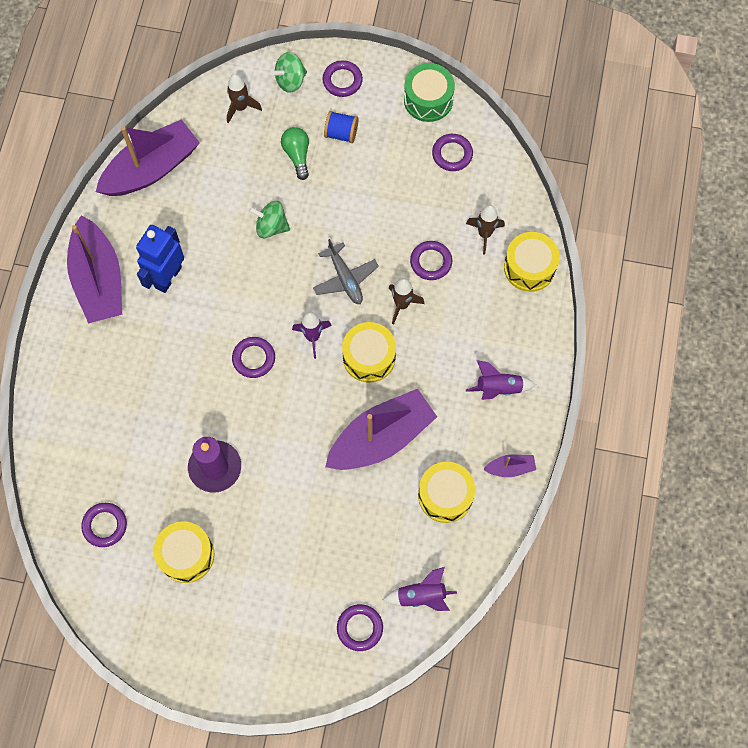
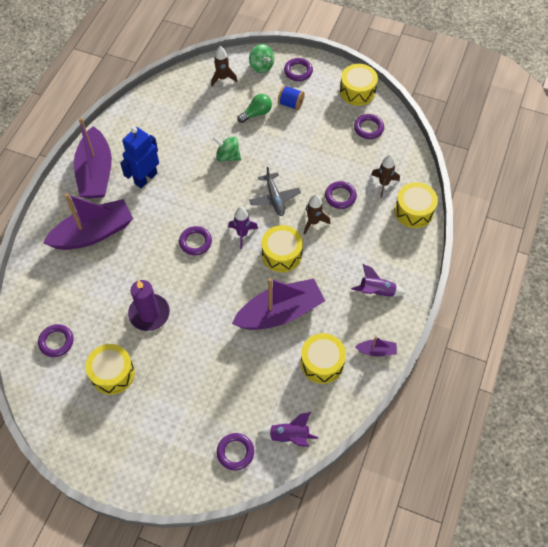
camera: 10 degrees right, 10 degrees down
(151, 169) = (151, 107): purple boat -> purple boat (93, 233)
(290, 80) = (261, 66): green spinning top -> green spinning top turned 105 degrees counterclockwise
(297, 155) = (256, 113): green light bulb -> green light bulb turned 60 degrees clockwise
(428, 100) = (357, 91): green drum -> yellow drum

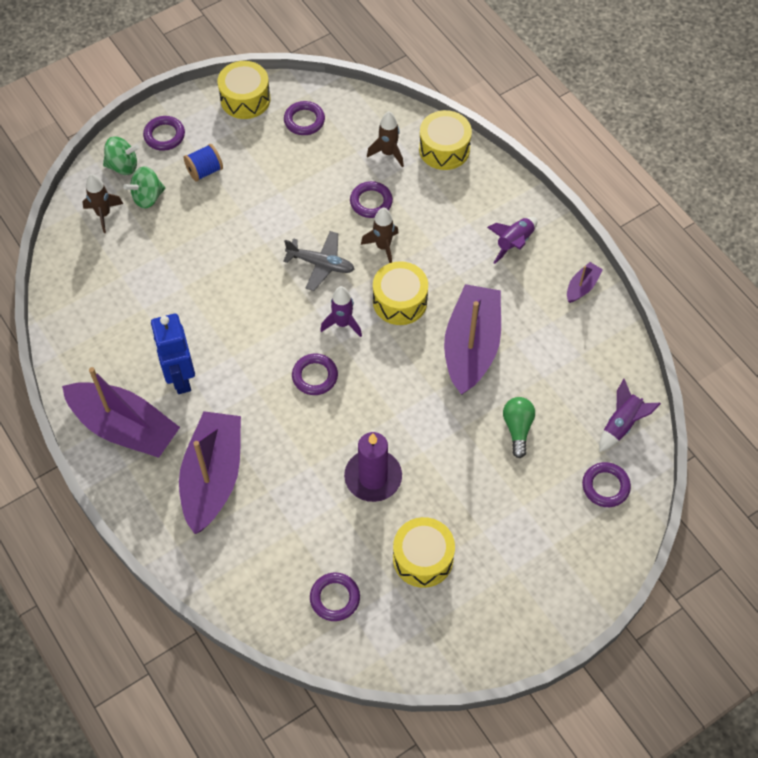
camera: 55 degrees left, 0 degrees up
(228, 156) = (223, 275): green spinning top -> green spinning top (147, 197)
(256, 113) = (187, 212): green light bulb -> green light bulb (517, 429)
(322, 363) = (560, 344): yellow drum -> none

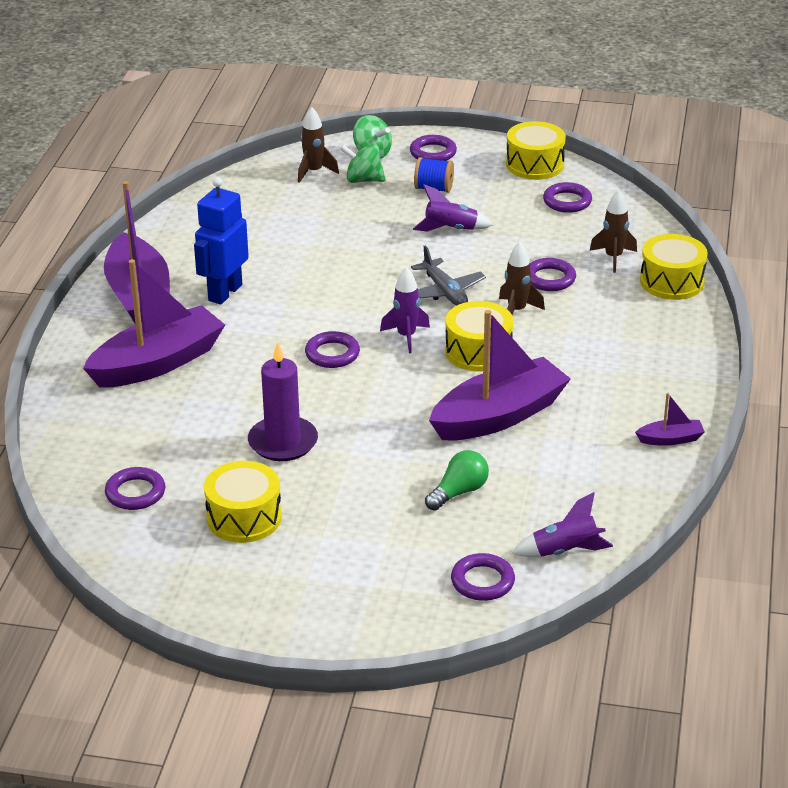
camera: 45 degrees right, 25 degrees down
(514, 243) = (646, 374): purple rocket -> purple rocket (450, 229)

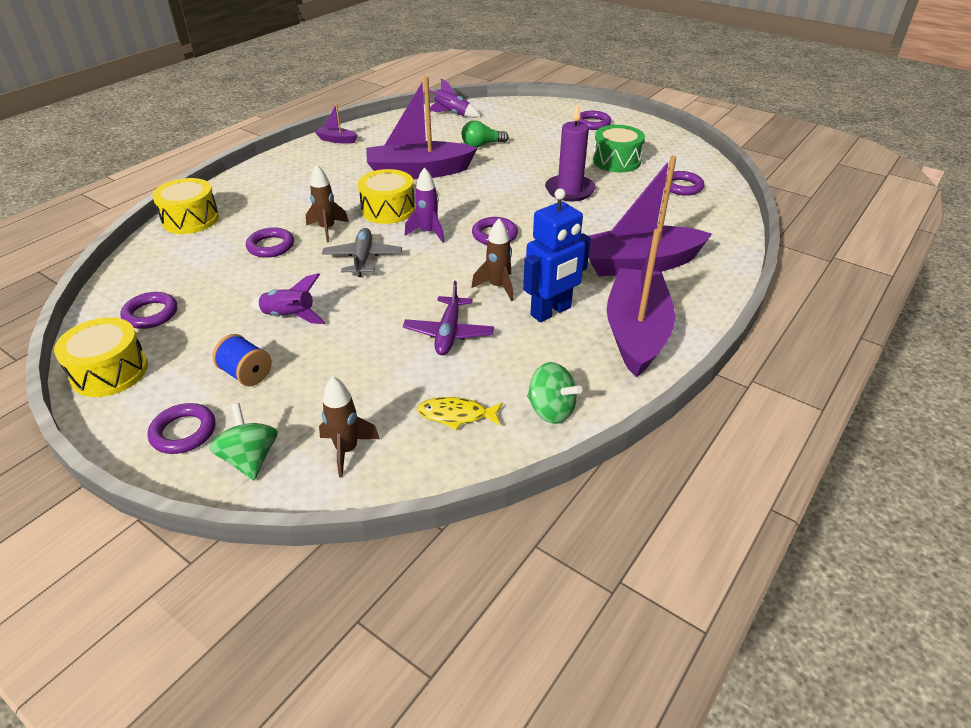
camera: 155 degrees left, 5 degrees up
(244, 517) = (616, 161): yellow drum -> green drum
(254, 206) = (456, 415): none -> yellow fish
(303, 253) = (449, 333): none -> purple plane
(363, 180) = (304, 414): green spinning top -> green spinning top (551, 410)
(482, 581) = (505, 113): purple ring -> purple ring (592, 123)
(613, 258) = (199, 249): brown rocket -> brown rocket (498, 287)

